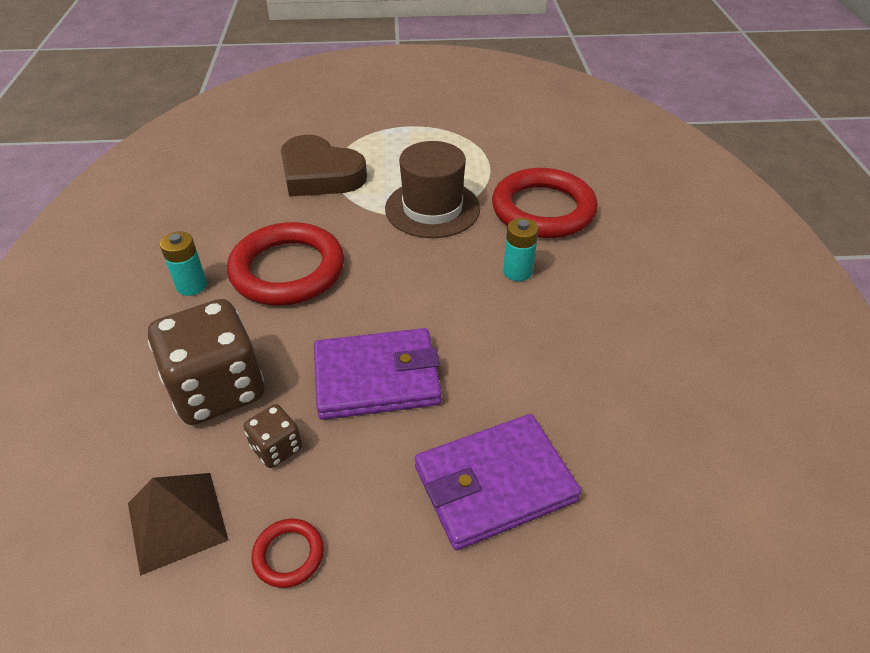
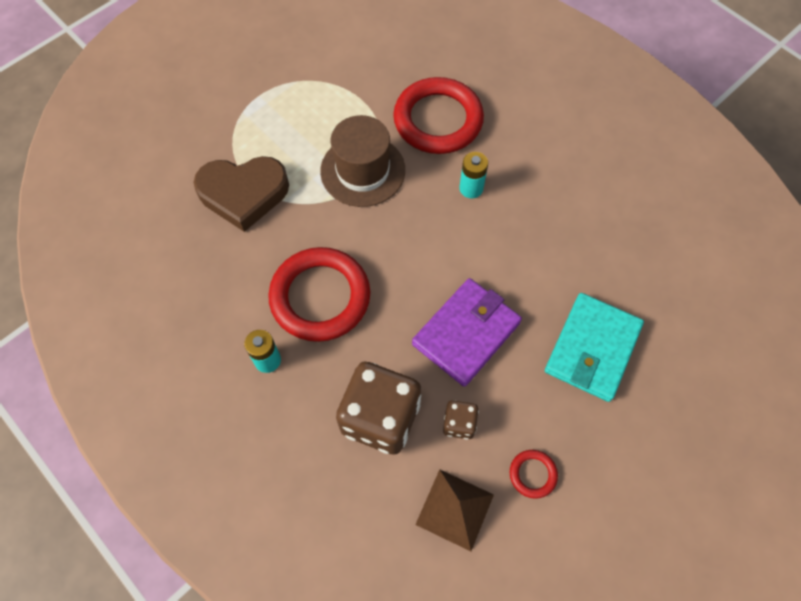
camera: 40 degrees left, 20 degrees up
(494, 484) = (592, 348): purple wallet -> turquoise wallet

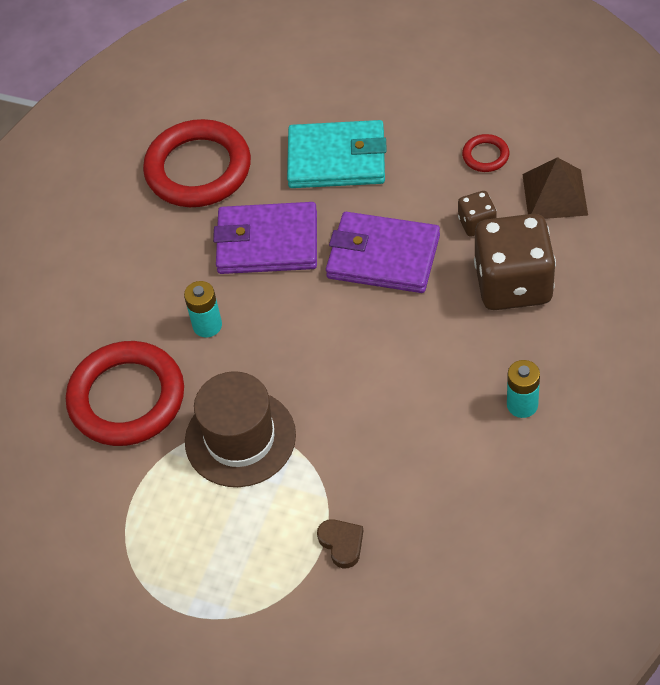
camera: 110 degrees left, 10 degrees down
(243, 194) = (342, 544): brown heart -> brown heart, size x0.43
(320, 297) = (423, 396): red ring -> red ring (198, 169)
(528, 258) = (267, 242): none -> purple wallet

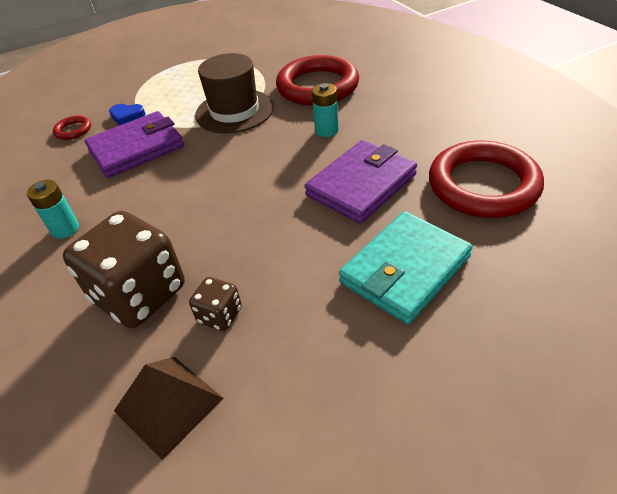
camera: 130 degrees right, 10 degrees down
(342, 544) = (127, 116): brown heart -> blue heart
(383, 257) = (268, 236): purple wallet -> purple wallet (136, 148)
(485, 155) = (281, 385): red ring -> red ring (73, 130)

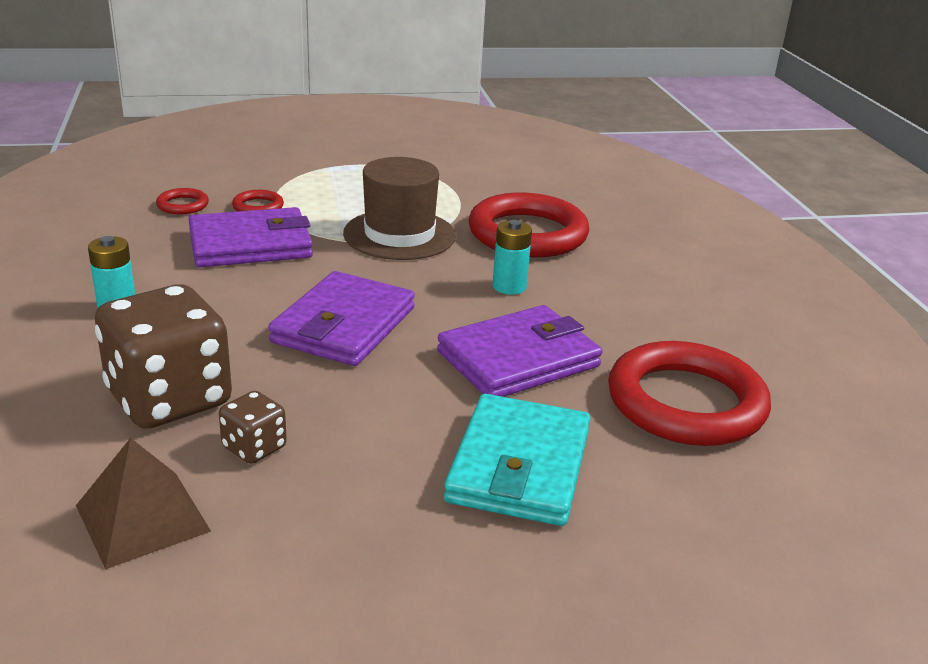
camera: 10 degrees right, 15 degrees down
(127, 116) = (258, 207): blue heart -> red ring
(233, 194) = (344, 325): none -> purple wallet
(405, 269) = (519, 466): turquoise wallet -> turquoise wallet turned 45 degrees counterclockwise

